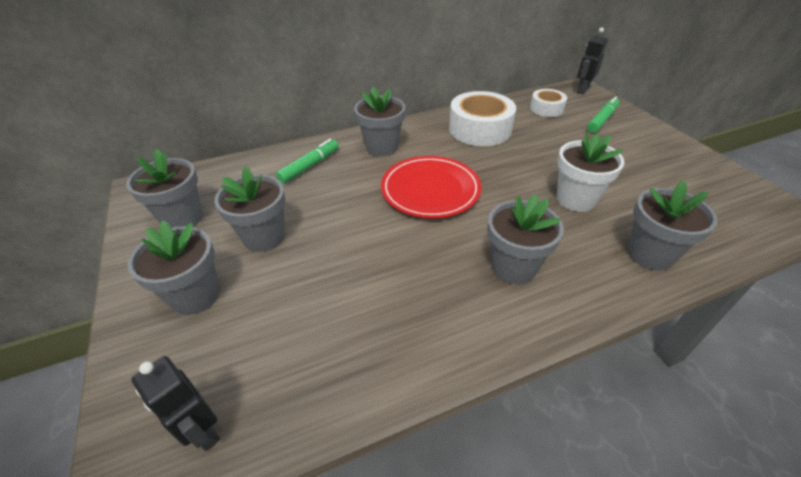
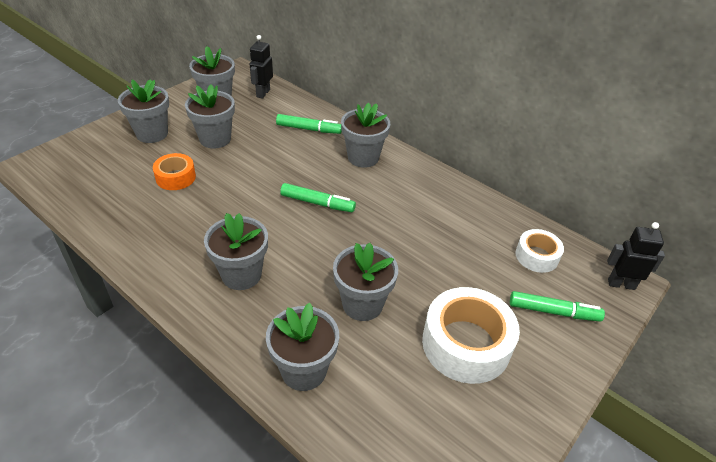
camera: 60 degrees right, 0 degrees up
(203, 432) = (62, 176): black robot -> black robot (263, 93)
(312, 289) = (175, 177): none -> orange tape
(430, 190) = (317, 203): red plate -> green marker
(480, 129) = (444, 211): white tape -> white tape (466, 344)
(575, 199) = (362, 304): white flower pot -> grey flower pot

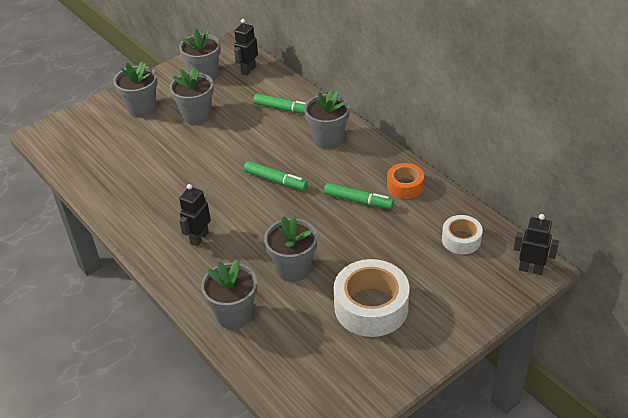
camera: 15 degrees right, 0 degrees up
(175, 177) = (157, 151): orange tape -> orange tape (405, 186)
(241, 275) = (199, 238): grey flower pot -> black robot
(553, 312) = (457, 287): green marker -> green marker (358, 201)

